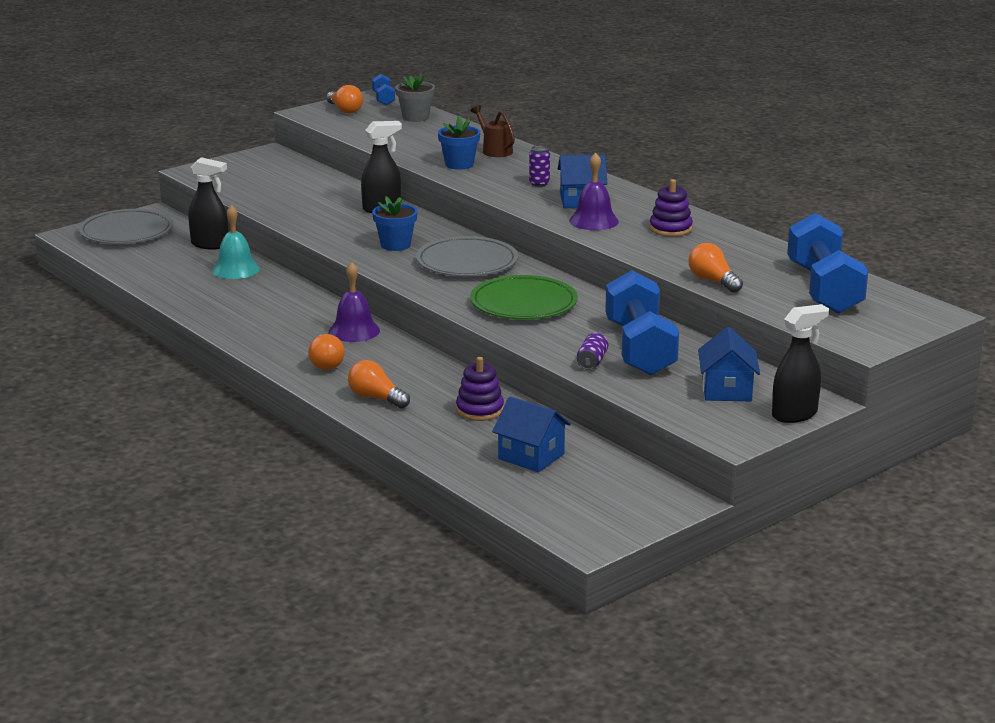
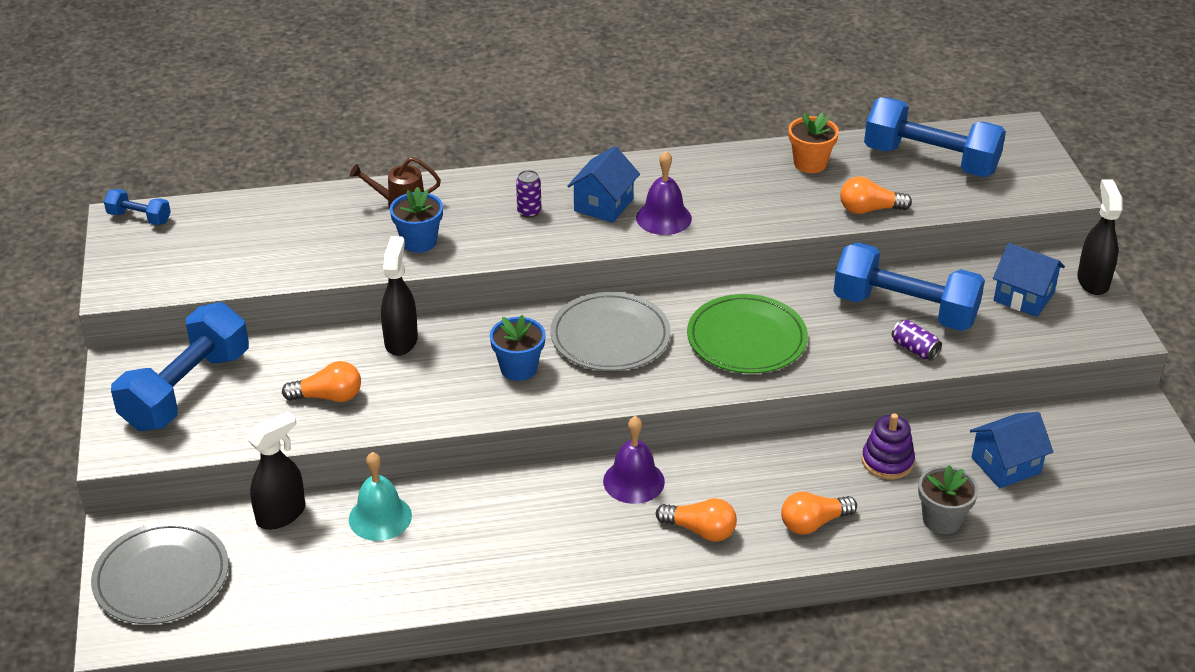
camera: 60 degrees left, 15 degrees up
(265, 172) = (187, 390): none -> blue dumbbell
(344, 110) = (143, 259): orange light bulb -> orange light bulb (328, 397)
(415, 117) = (232, 217): grey flower pot -> grey flower pot (942, 520)
(670, 229) = (724, 182): purple stacking toy -> none
(745, 250) = (810, 163): none -> orange flower pot

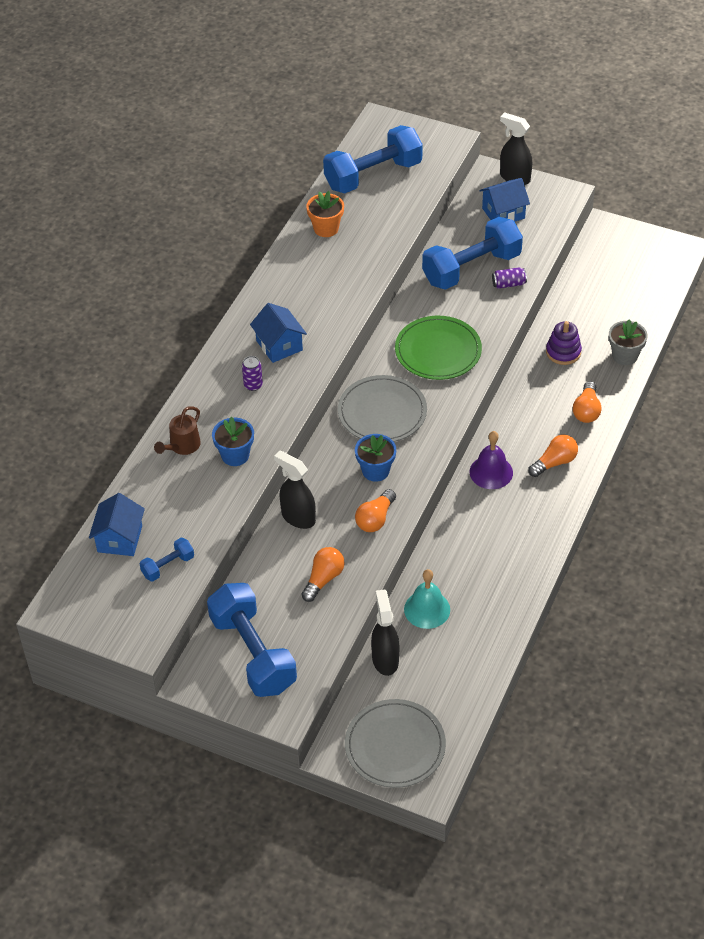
camera: 55 degrees left, 10 degrees up
(139, 218) = (64, 599): blue dumbbell -> blue dumbbell (168, 566)
(663, 218) = (319, 324): purple bell -> none
(869, 209) = (396, 228): orange light bulb -> orange light bulb (375, 519)
(1006, 465) = (605, 305): blue house -> blue house (120, 539)

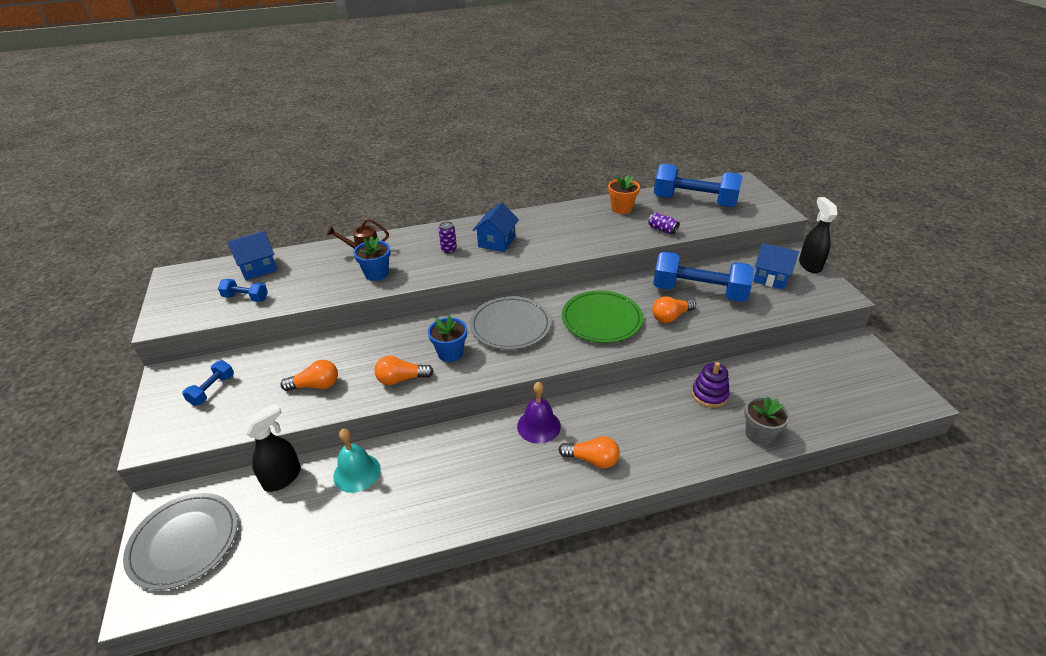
camera: 50 degrees right, 10 degrees down
(253, 653) = (212, 390): blue dumbbell -> blue dumbbell, size x0.46
(298, 517) = (368, 341): black spray bottle -> none
(509, 284) = (713, 317): purple can -> purple can (662, 230)
(586, 410) = (671, 446): orange light bulb -> orange light bulb (671, 317)

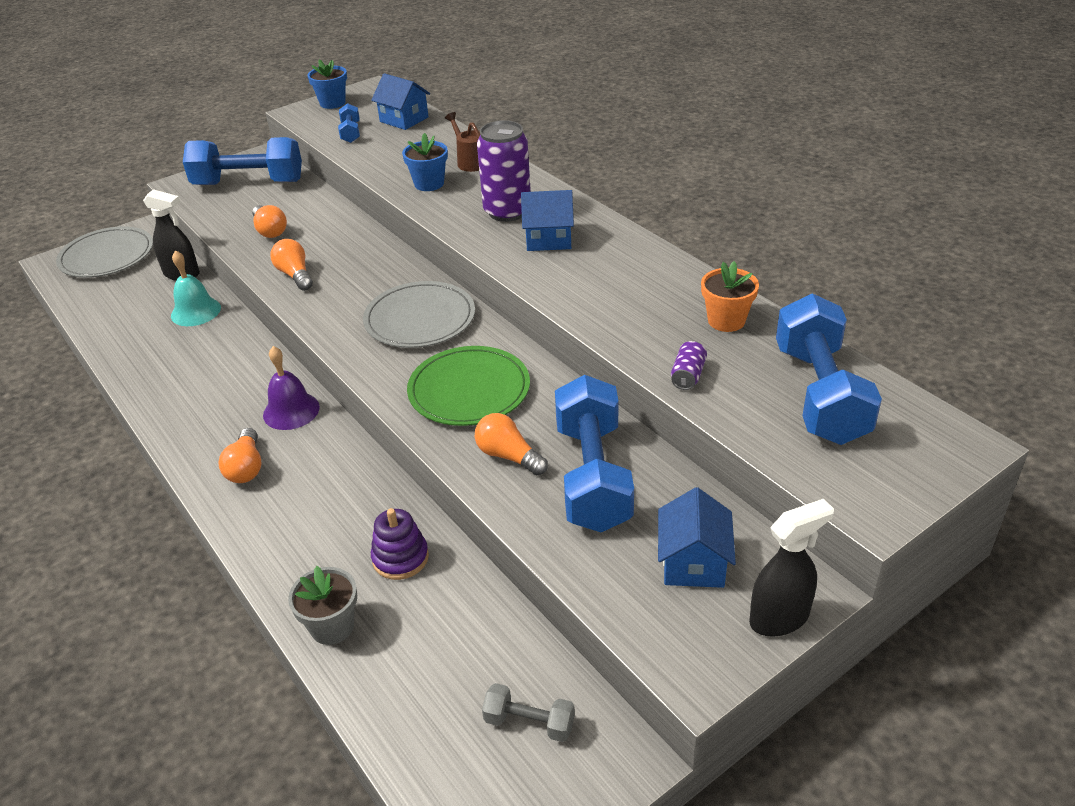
camera: 70 degrees right, 0 degrees up
(212, 390) = (249, 183): blue dumbbell -> blue dumbbell, size x2.18
(449, 250) = (507, 211): purple can -> purple can, size x2.19
(450, 353) = (350, 292): blue flower pot -> blue flower pot (332, 103)
(837, 369) = (529, 722): none -> grey dumbbell

